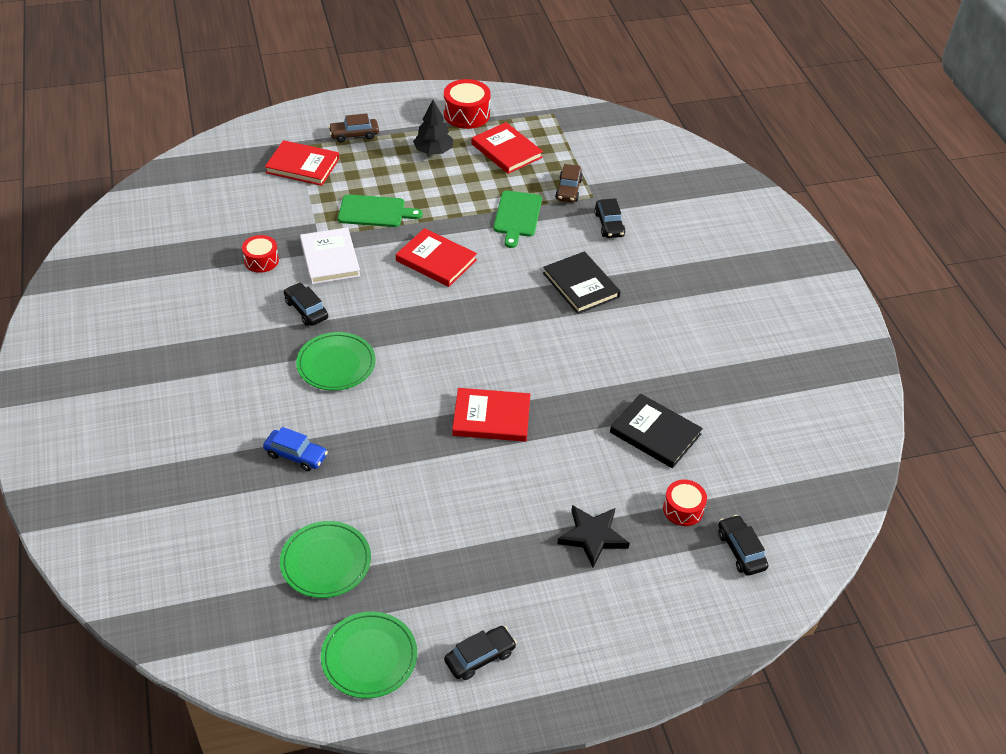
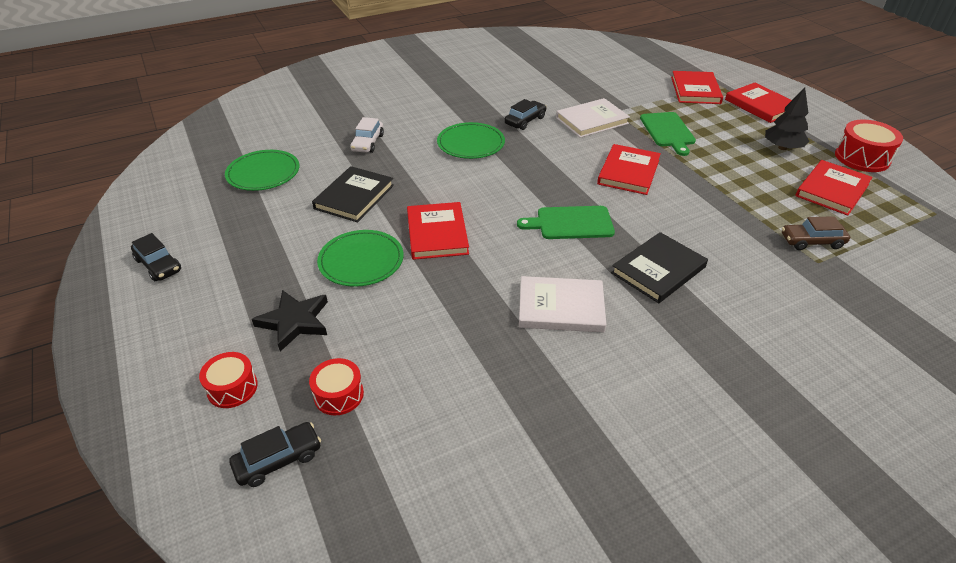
camera: 80 degrees right, 5 degrees down
(261, 260) = (568, 93): red drum -> red drum (232, 388)
(296, 455) = (368, 143): blue car -> white car
(354, 135) = (760, 105): brown car -> red book
(369, 657) = (170, 207): green plate -> green plate (361, 261)
(517, 216) = (733, 211): green cutting board -> green cutting board (571, 223)
(609, 224) = (780, 281): black car -> none
(612, 354) = (561, 307): none -> white book
(655, 433) = (451, 358): black book -> black book (354, 197)

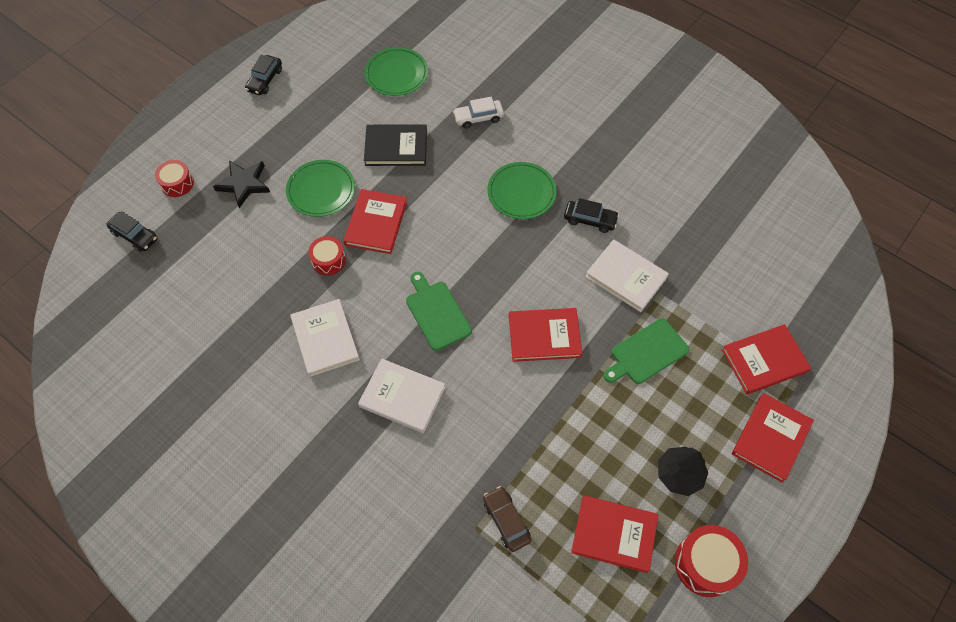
camera: 65 degrees right, 20 degrees up
(339, 395) = (191, 240): red drum -> red drum (328, 260)
(437, 233) = (376, 223): red book -> red book turned 45 degrees counterclockwise
(658, 270) = (402, 397): black book -> white book

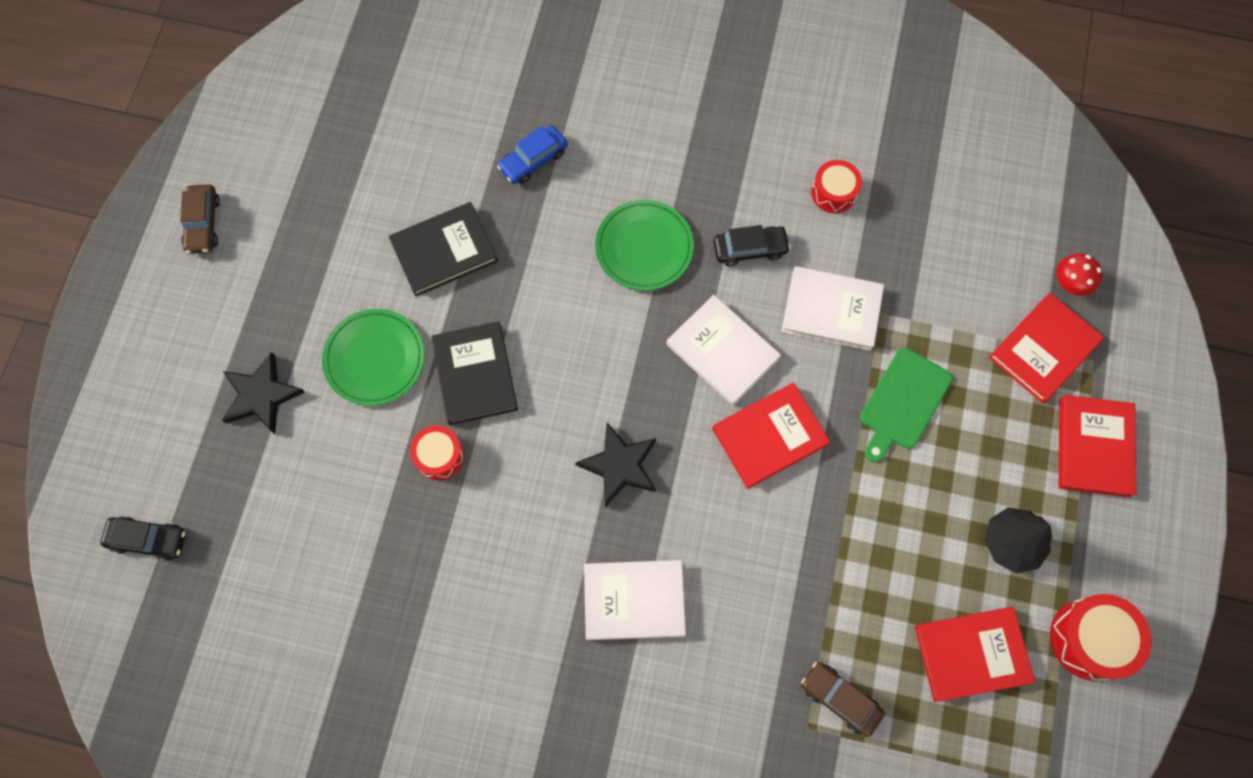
camera: 25 degrees left, 10 degrees up
(177, 183) = (165, 436): red drum -> red drum (833, 192)
(265, 80) = (203, 224): black car -> brown car
(325, 339) = (494, 568): white book -> white book (722, 351)
(376, 223) = (475, 374): red book -> black book
(396, 74) = (387, 138): green plate -> none
(437, 312) = (619, 466): green cutting board -> black star
(478, 118) = (533, 160): white car -> blue car
(804, 326) = (1070, 283): none -> red mushroom

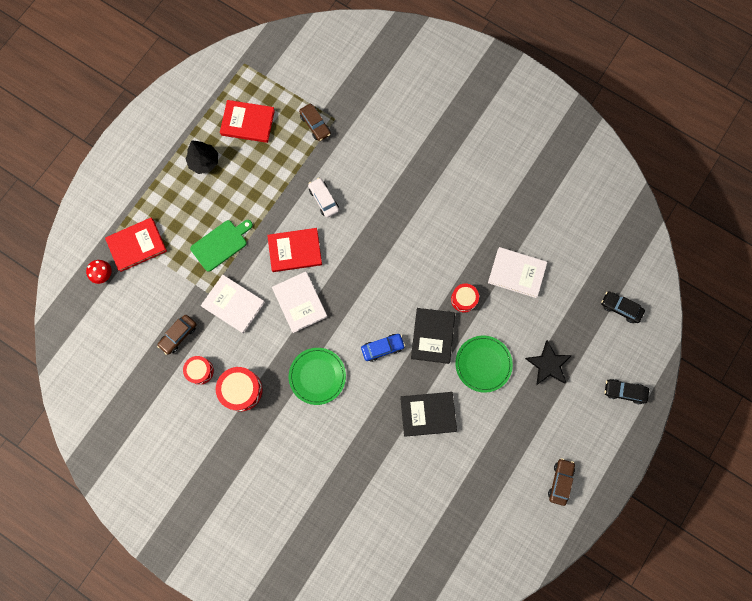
camera: 160 degrees left, 5 degrees up
(533, 160) = (359, 454): blue car -> blue car (382, 348)
(619, 466) = (375, 262): black star -> none
(634, 600) = (391, 198): white book -> white book (516, 273)
(750, 249) = (261, 354): black car -> black car (624, 391)
(759, 550) = (324, 199): none -> white car
(895, 232) = (178, 335): none -> brown car
(1090, 639) = (192, 110): red drum -> red drum (241, 390)
(1094, 447) = (140, 190): red book -> none

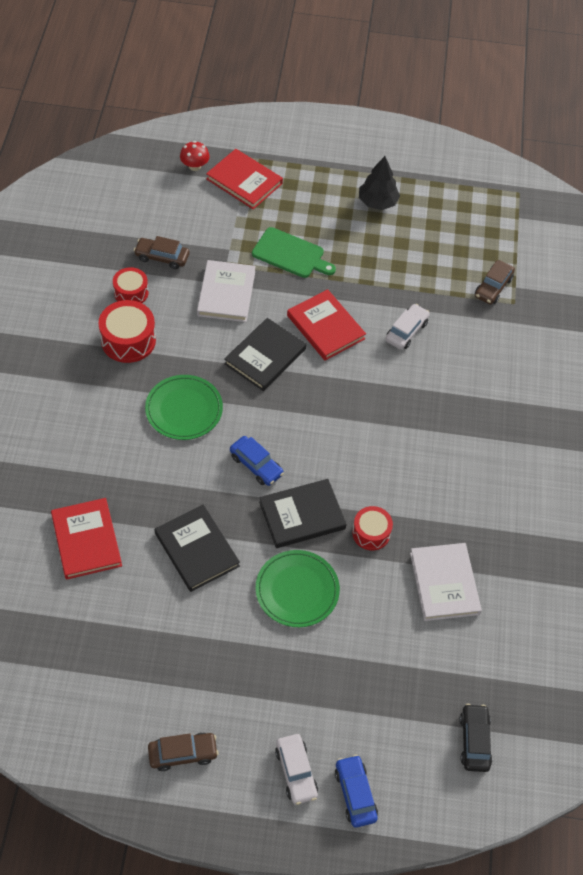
camera: 60 degrees right, 20 degrees down
(248, 122) = (451, 223): red book -> red book (86, 540)
(300, 302) = (265, 356): white book -> black book
(548, 364) = (339, 673): black star -> none
(598, 419) = (296, 772): none -> white car
(624, 391) = (355, 794): black car -> blue car

